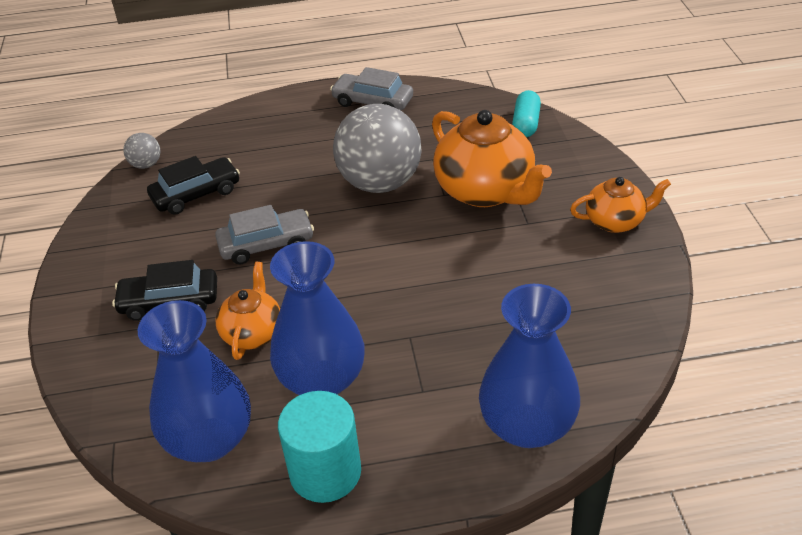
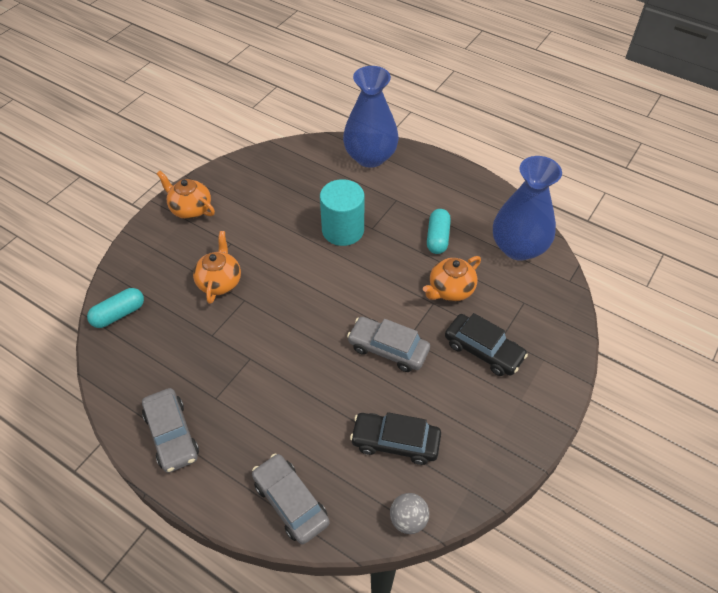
camera: 140 degrees left, 10 degrees up
(243, 125) = (291, 502): none -> grey car
(322, 379) = (437, 238): blue vase -> turquoise capsule
(325, 472) = (475, 197): turquoise cylinder -> turquoise cylinder (343, 230)
(380, 183) = (267, 342): grey ball -> none
(485, 191) = (220, 282): orange teapot -> orange teapot, size x0.57

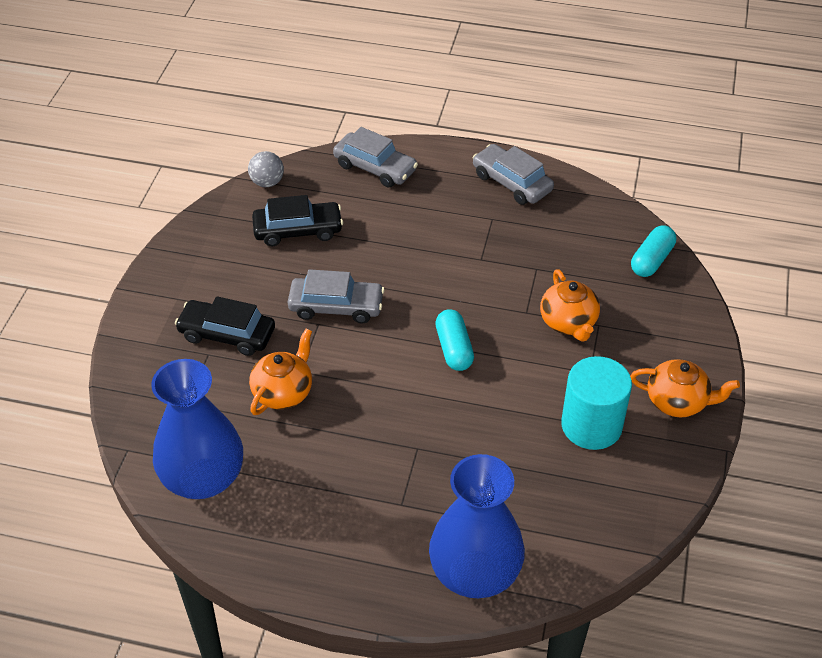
camera: 160 degrees right, 5 degrees down
(343, 230) = (455, 432): turquoise cylinder -> turquoise cylinder (591, 425)
(437, 238) = (321, 459): turquoise capsule -> turquoise capsule (454, 349)

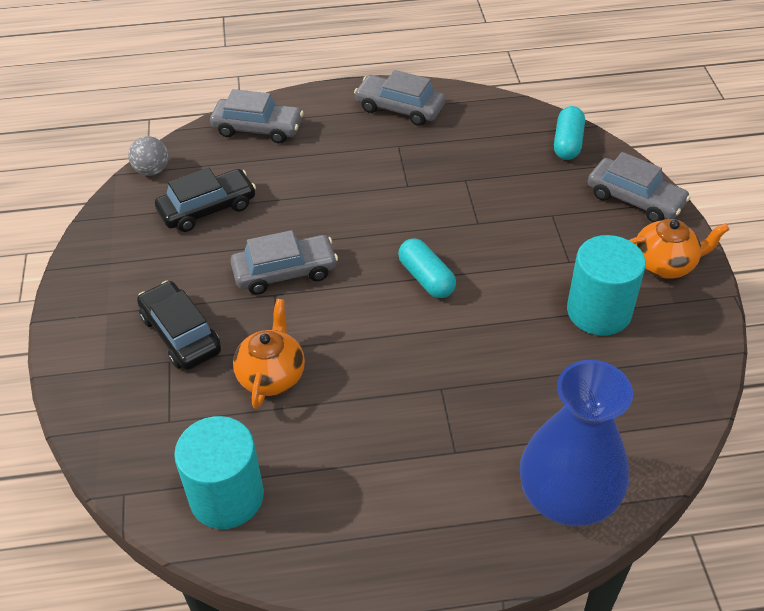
camera: 20 degrees left, 0 degrees up
(203, 478) = (227, 496): blue vase -> turquoise cylinder
(227, 334) = (181, 334): black car -> black car turned 60 degrees clockwise
(568, 323) = (523, 221): orange teapot -> none
(685, 333) = (635, 199): none -> grey car

